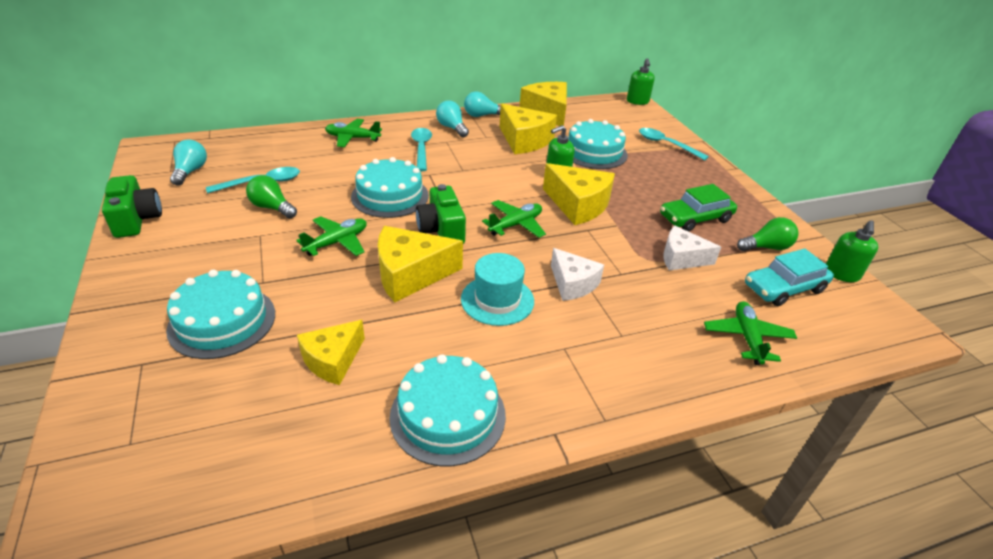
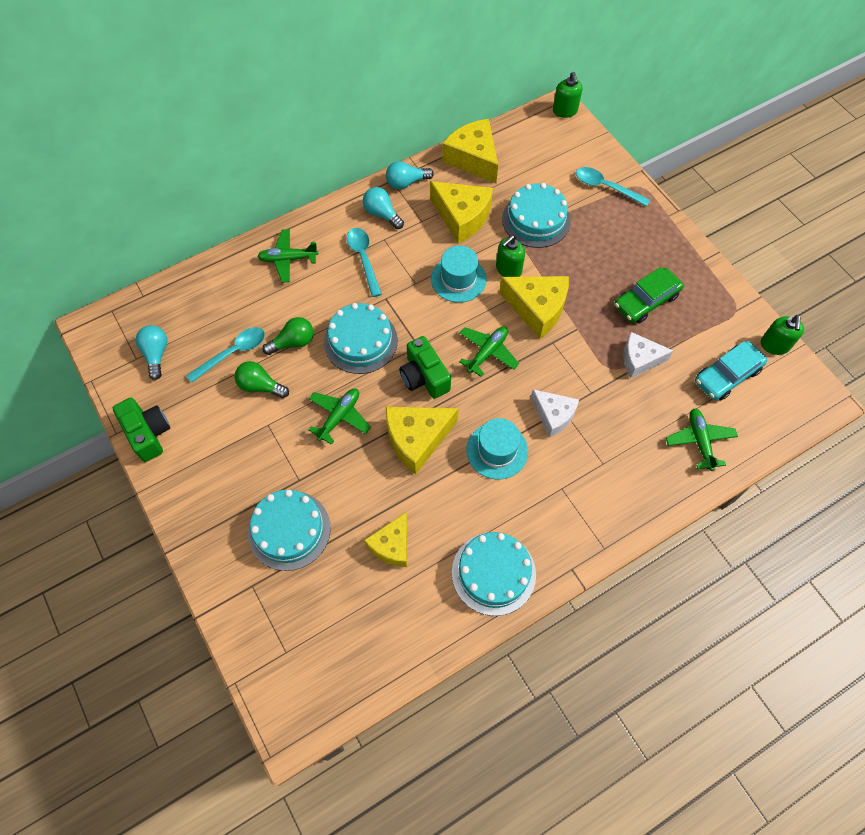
camera: 10 degrees left, 25 degrees up
(505, 174) = (458, 279): none -> turquoise hat
(766, 247) = (711, 326): green light bulb -> green light bulb (293, 342)

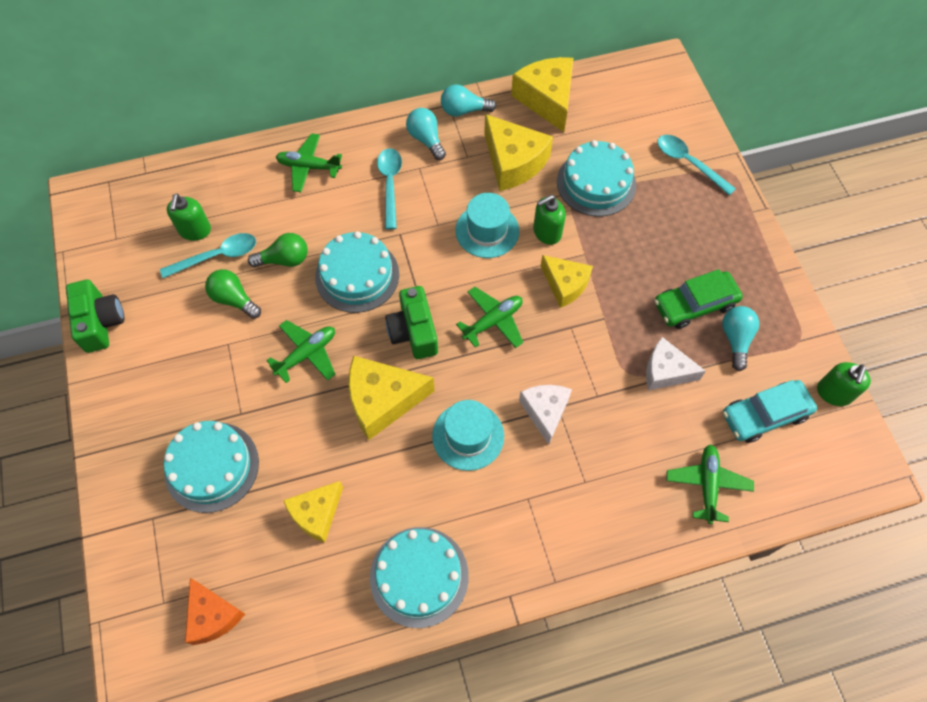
camera: 15 degrees right, 0 degrees up
(156, 354) = (137, 239): turquoise light bulb -> turquoise light bulb (735, 339)
(332, 651) = (213, 615): none -> orange cheese
(537, 309) = (565, 285): yellow cheese -> yellow cheese, size x0.66
(553, 415) = (545, 412): white cheese -> white cheese turned 150 degrees counterclockwise
(565, 111) = (668, 67): green soap dispenser -> green soap dispenser (195, 230)

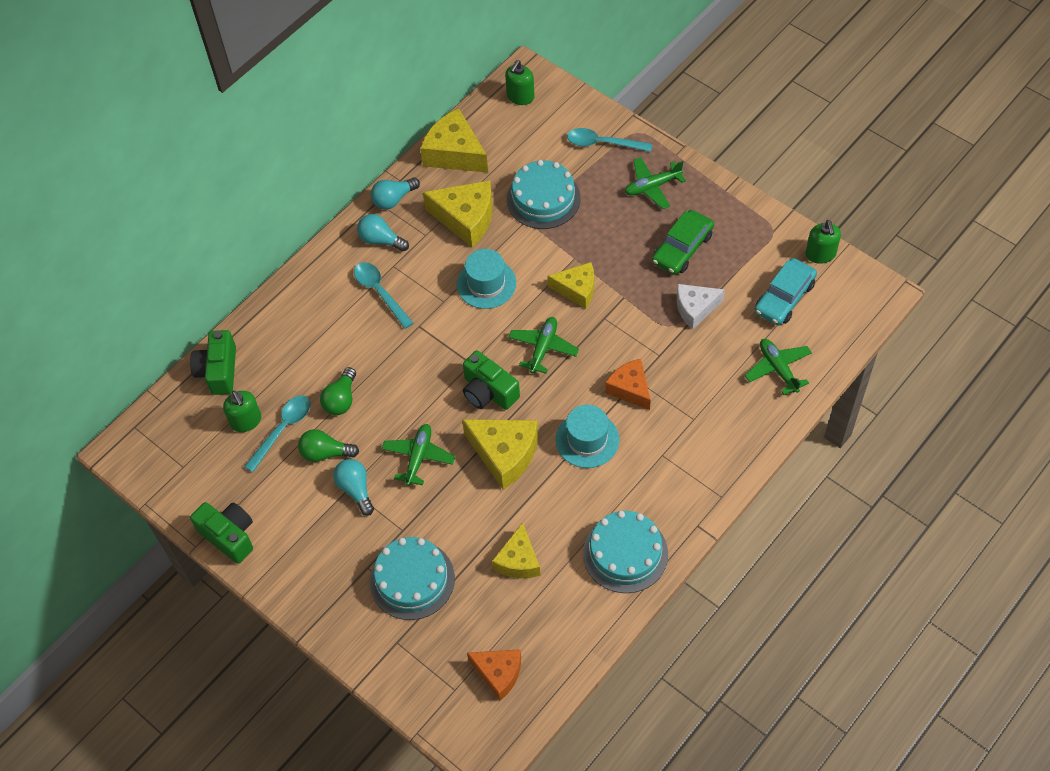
camera: 30 degrees left, 5 degrees down
(209, 174) = (218, 371): none -> green camera
(284, 260) = (341, 399): green light bulb -> green light bulb turned 150 degrees clockwise
(309, 167) = (300, 317): green plane -> green plane (652, 186)
(357, 275) = (410, 377): turquoise cake -> none
(383, 400) = (504, 454): yellow cheese -> yellow cheese turned 105 degrees counterclockwise
(545, 412) = (630, 389): white cheese -> orange cheese
(547, 232) = (533, 258): green soap dispenser -> green soap dispenser (520, 97)
(735, 339) = (728, 257): turquoise light bulb -> turquoise light bulb (356, 489)

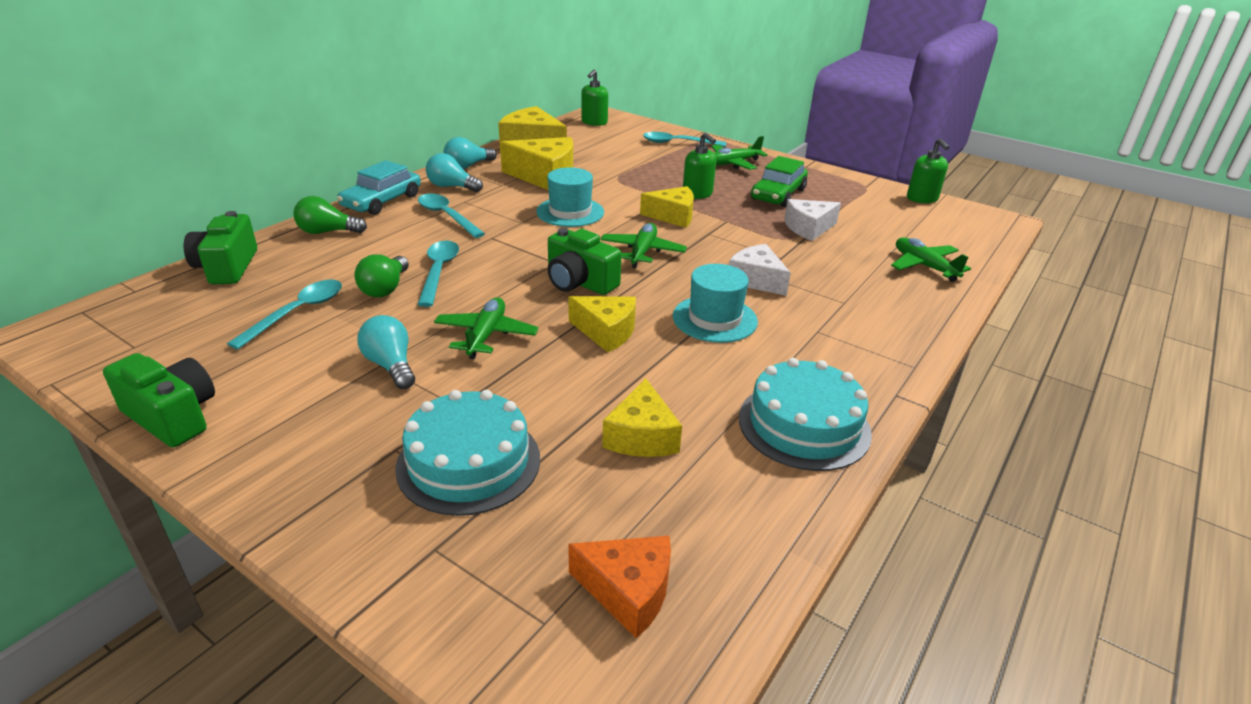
camera: 10 degrees left, 25 degrees down
(246, 421) = (248, 306): green soap dispenser -> green soap dispenser (697, 194)
(325, 453) = (353, 332): green light bulb -> green light bulb (327, 232)
(379, 377) = (439, 272): none -> turquoise spoon
(504, 454) = (606, 332): yellow cheese -> yellow cheese, size x0.66
(543, 199) = (625, 168): turquoise cake -> none
(630, 389) = (756, 280): orange cheese -> white cheese
(784, 297) = (901, 222): turquoise car -> turquoise car (382, 201)

